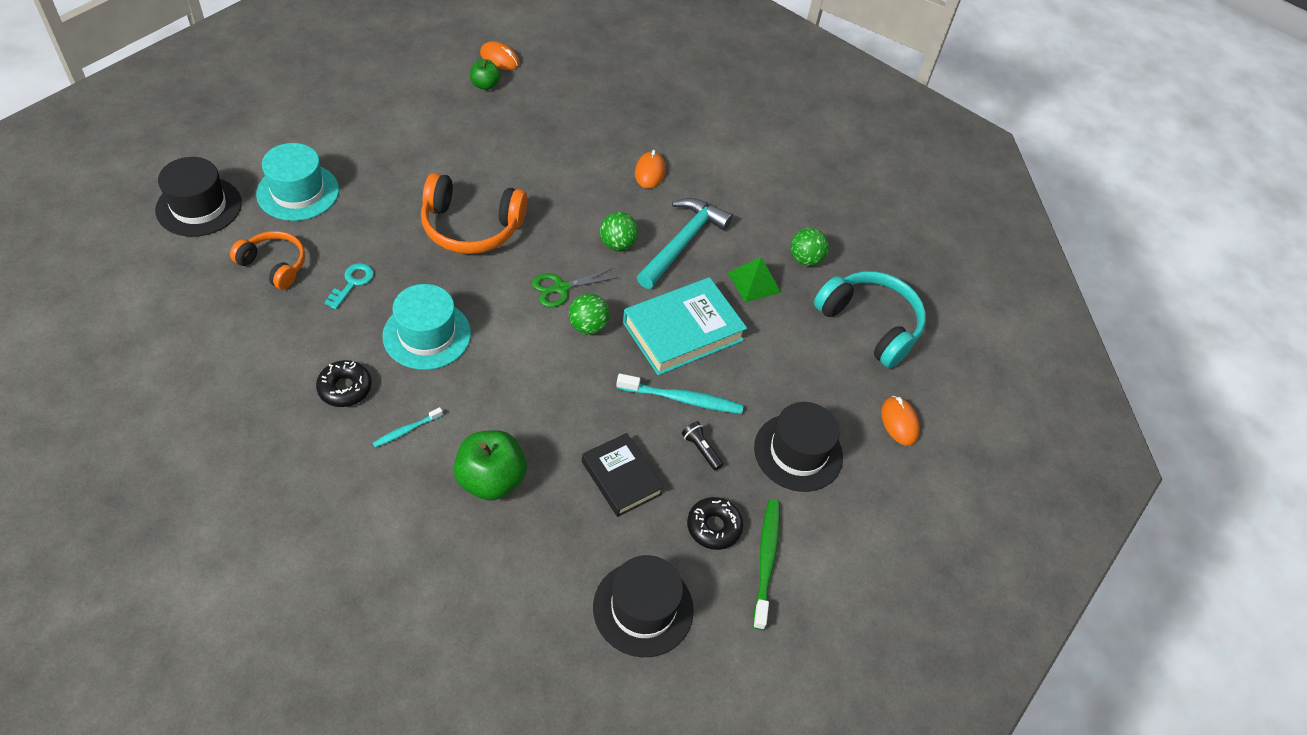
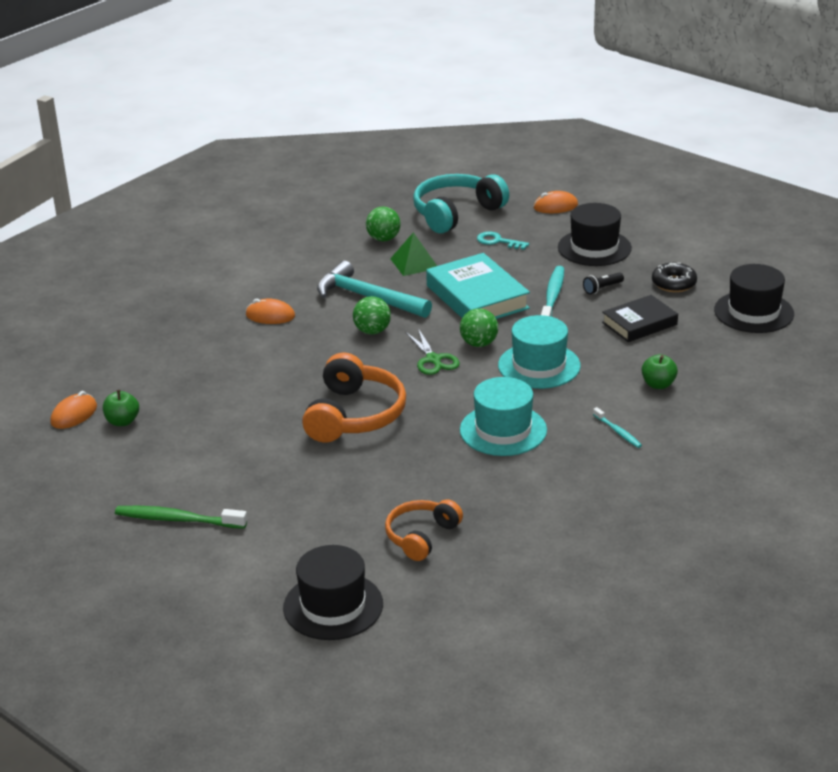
camera: 80 degrees left, 20 degrees down
(298, 192) = (305, 535): turquoise hat -> turquoise hat (539, 366)
(345, 388) = (577, 471): black donut -> none
(352, 283) = (441, 482): turquoise key -> turquoise key (498, 241)
(491, 480) = (658, 384): green apple -> green apple, size x0.57
(766, 560) = (696, 263): green toothbrush -> green toothbrush (177, 519)

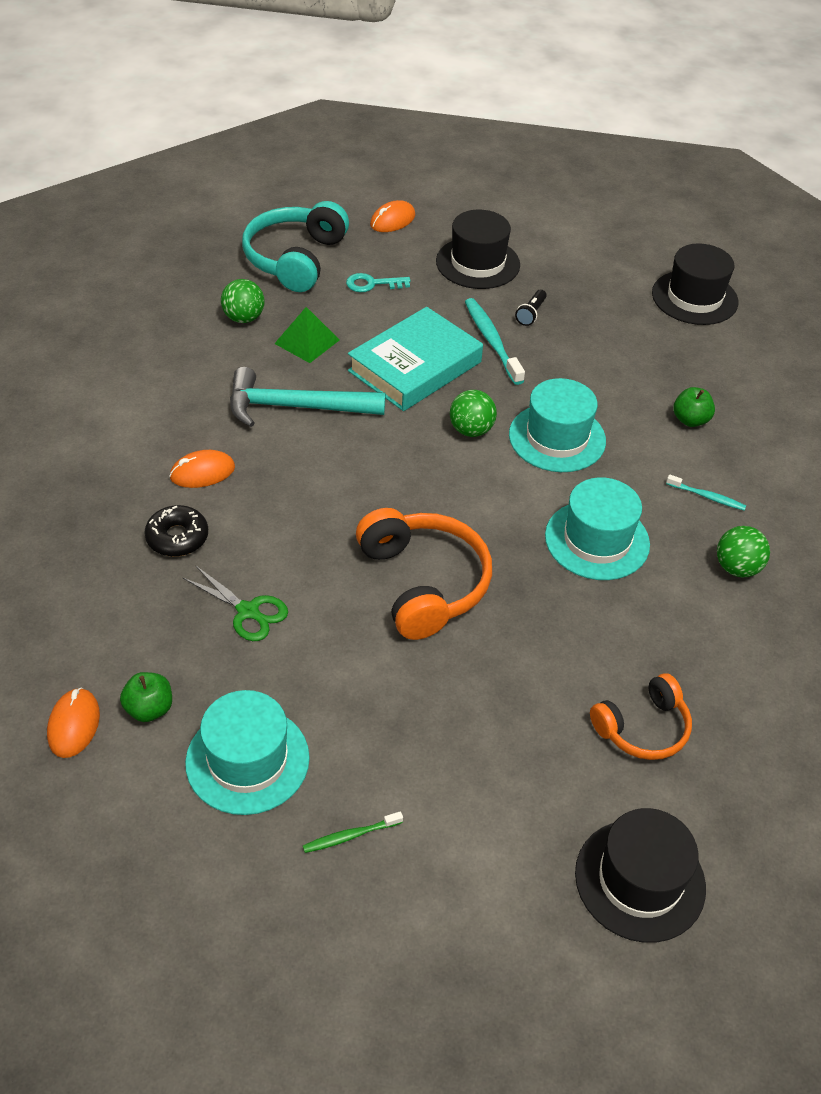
camera: 35 degrees left, 15 degrees up
(154, 464) = (247, 760): none -> turquoise hat
(177, 519) = (350, 836): green toothbrush -> green toothbrush, size x0.55
(372, 331) = (341, 453): green ball -> green ball (737, 568)
(421, 536) = (643, 728): orange headphones -> orange headphones turned 120 degrees counterclockwise
(433, 360) = (442, 470): green scissors -> green scissors (248, 611)
(477, 297) = (415, 366): turquoise book -> turquoise book turned 75 degrees counterclockwise
(639, 323) = (605, 347): black book -> none
(674, 283) = (592, 285): black donut -> black donut (177, 537)

